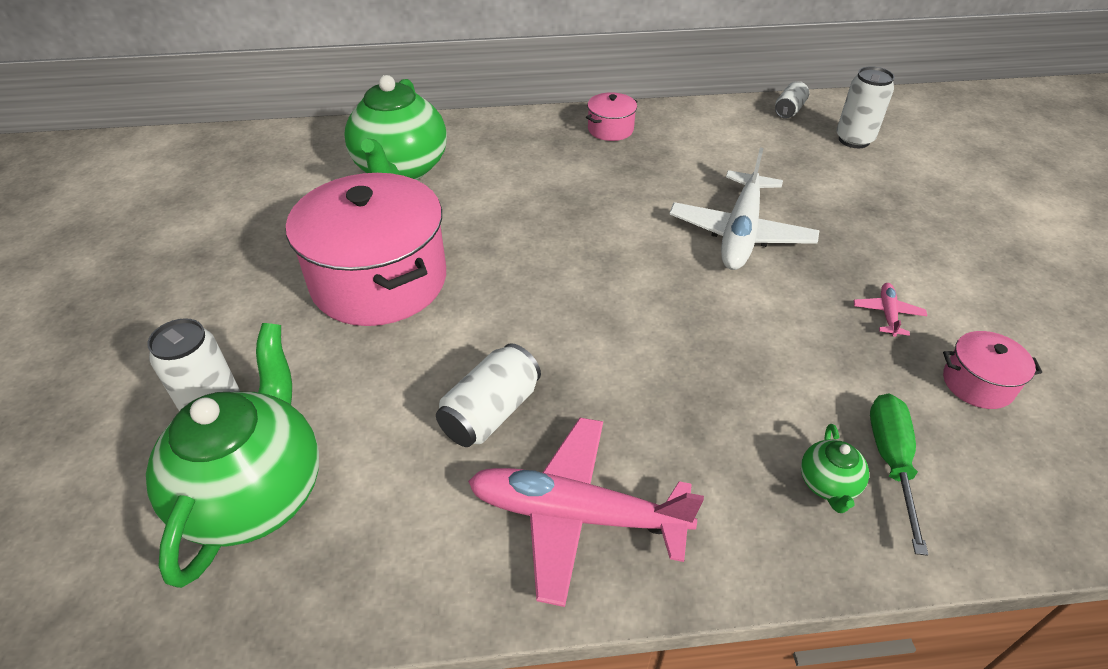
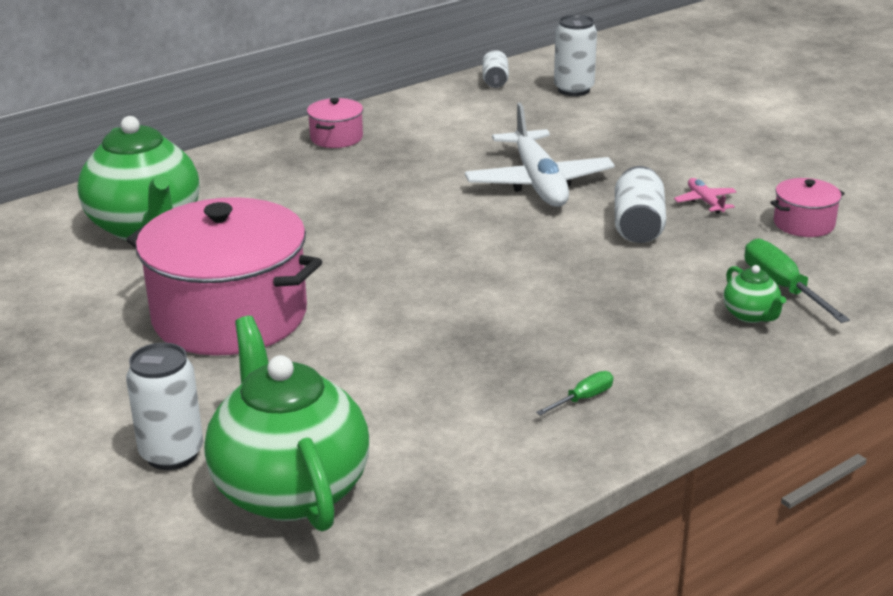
camera: 30 degrees left, 15 degrees down
(490, 412) = (445, 366): white can -> white can (638, 226)
(575, 514) = (583, 398): pink plane -> green screwdriver

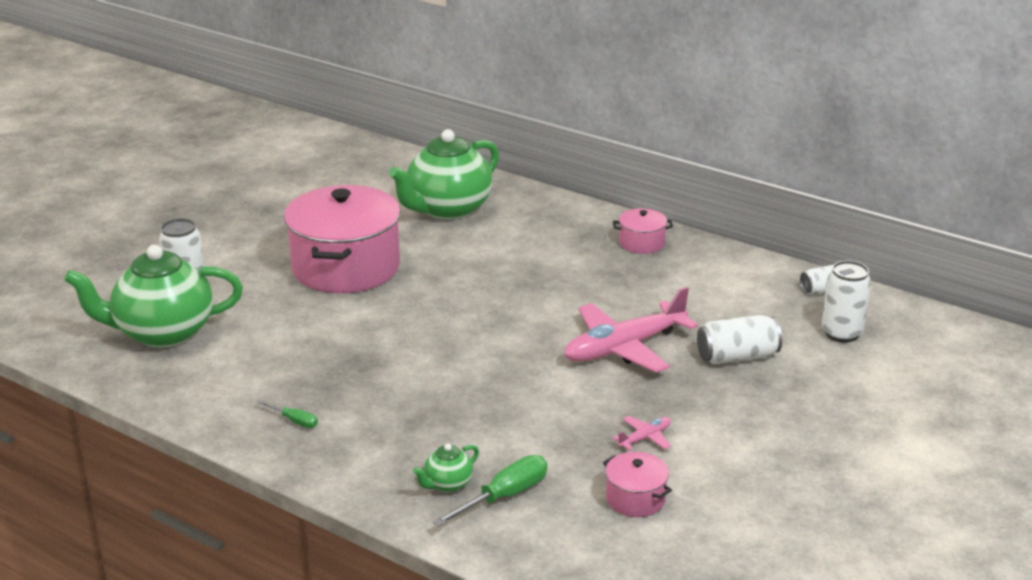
camera: 70 degrees right, 0 degrees up
(289, 488) = (162, 333): green teapot -> green teapot turned 150 degrees counterclockwise
(538, 183) = (623, 348): white plane -> pink plane
(638, 226) = (574, 408): white can -> white can (737, 356)

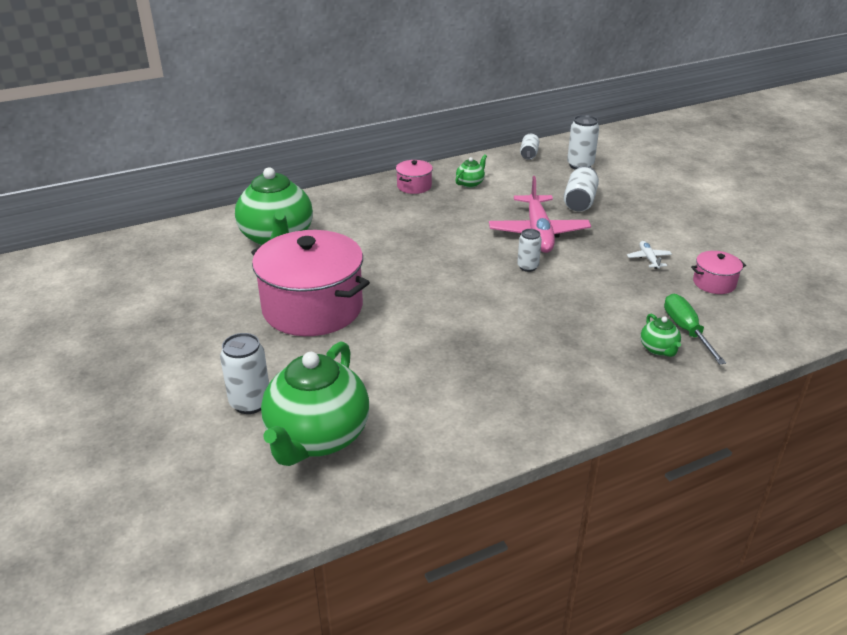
camera: 60 degrees left, 5 degrees up
(294, 421) = (526, 398): green screwdriver -> none
(538, 360) = (527, 267): none -> white can
(645, 438) = (648, 259): pink plane -> white plane
(692, 274) = (470, 183): none -> green teapot

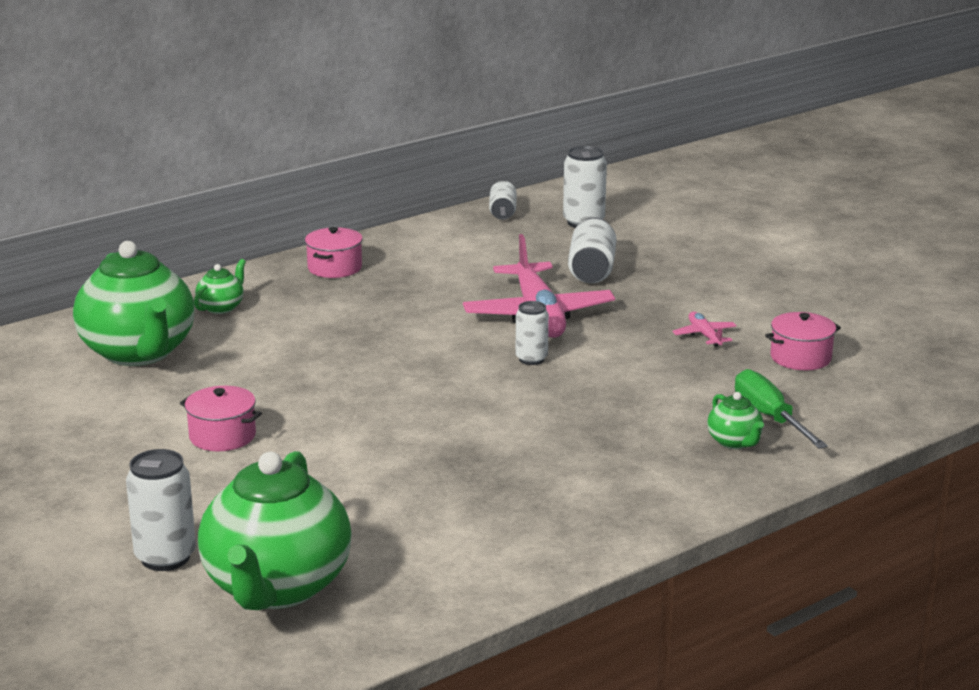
camera: 10 degrees left, 10 degrees down
(312, 308) = (222, 436): pink pot -> pink pot, size x0.44
(470, 183) = (421, 258): green teapot -> green teapot (221, 307)
(648, 259) = (704, 335): white plane -> pink plane

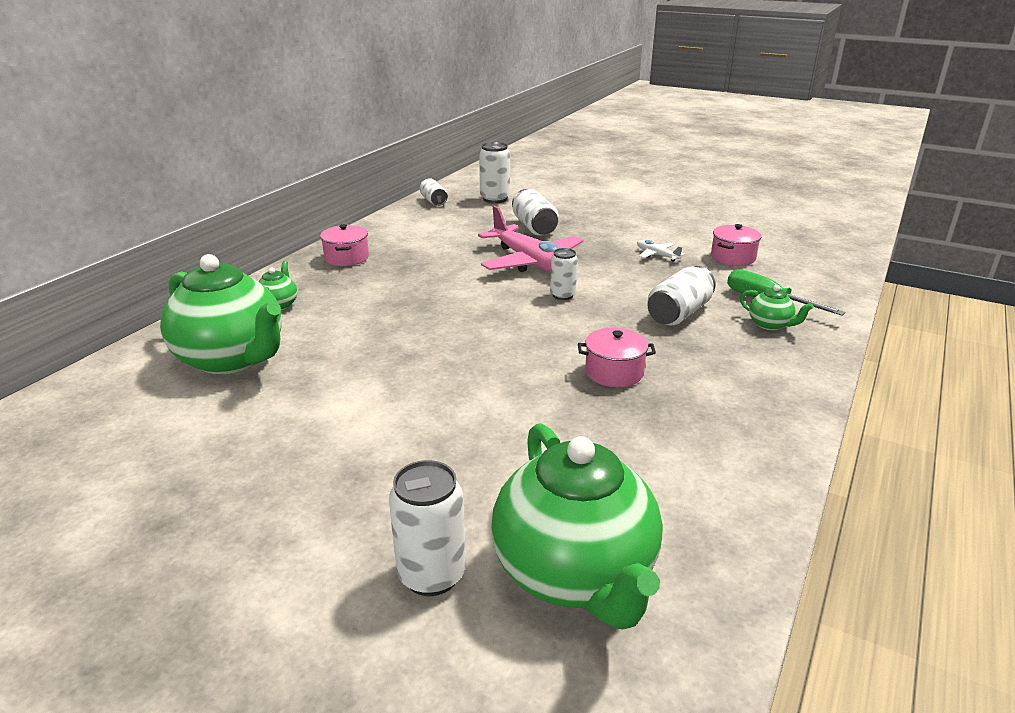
camera: 25 degrees left, 5 degrees up
(222, 436) = (376, 420): pink pot -> pink pot (614, 372)
(642, 407) = (679, 313): none -> white can
(704, 335) = (657, 255): pink plane -> white plane

